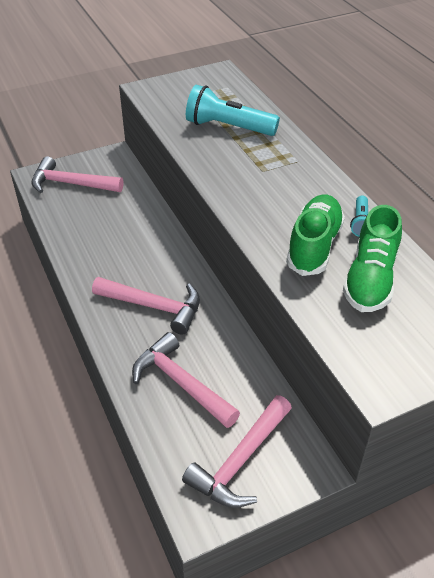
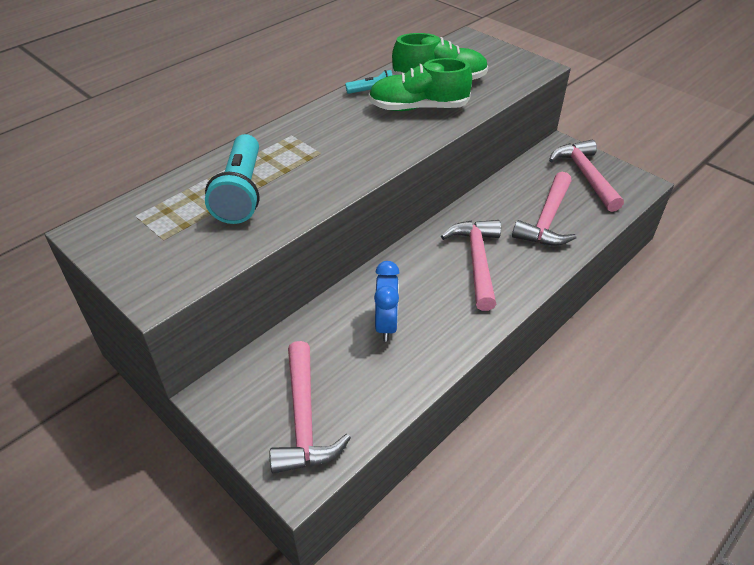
camera: 110 degrees left, 0 degrees up
(119, 234) = (386, 325): none -> blue clock
(240, 461) = (585, 175): pink hammer -> pink hammer turned 120 degrees counterclockwise

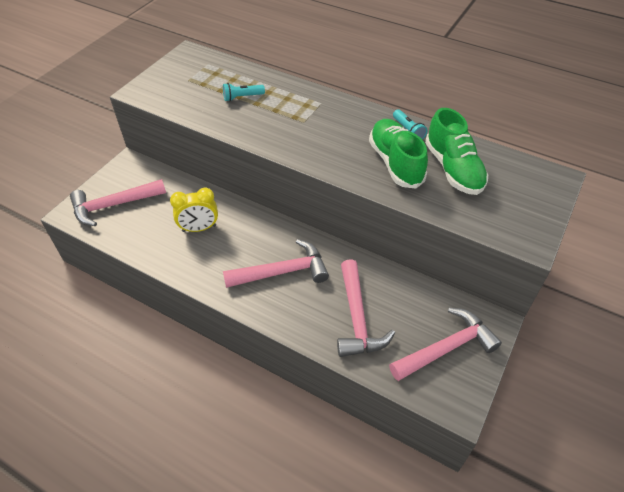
camera: 75 degrees right, 5 degrees up
(241, 193) = (242, 97): turquoise flashlight -> turquoise flashlight, size x0.50
(386, 325) = (199, 228): blue clock -> yellow clock
(546, 220) = (357, 318): pink hammer -> pink hammer turned 105 degrees counterclockwise

